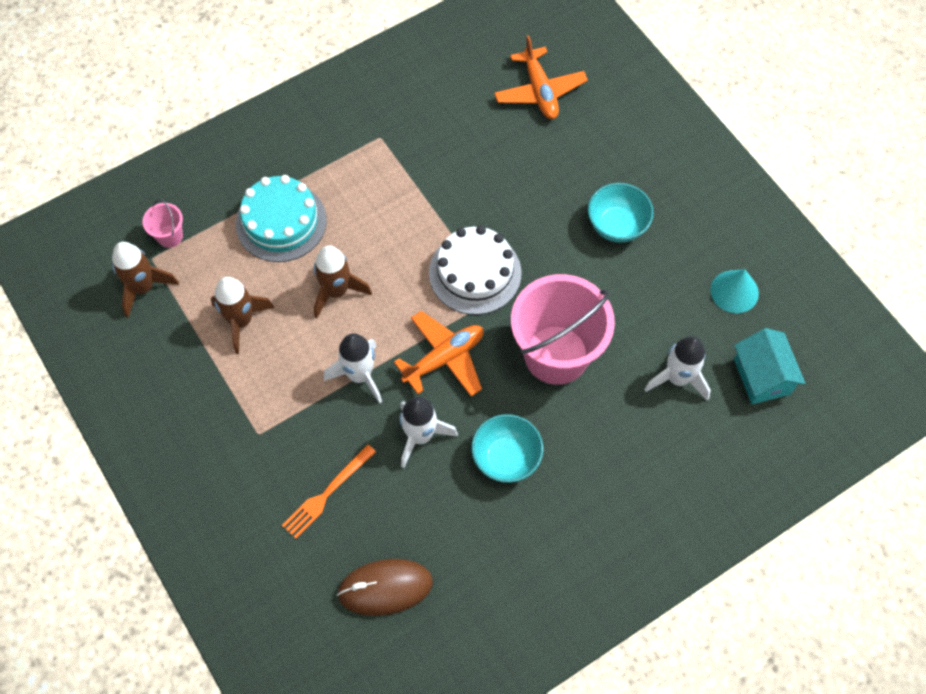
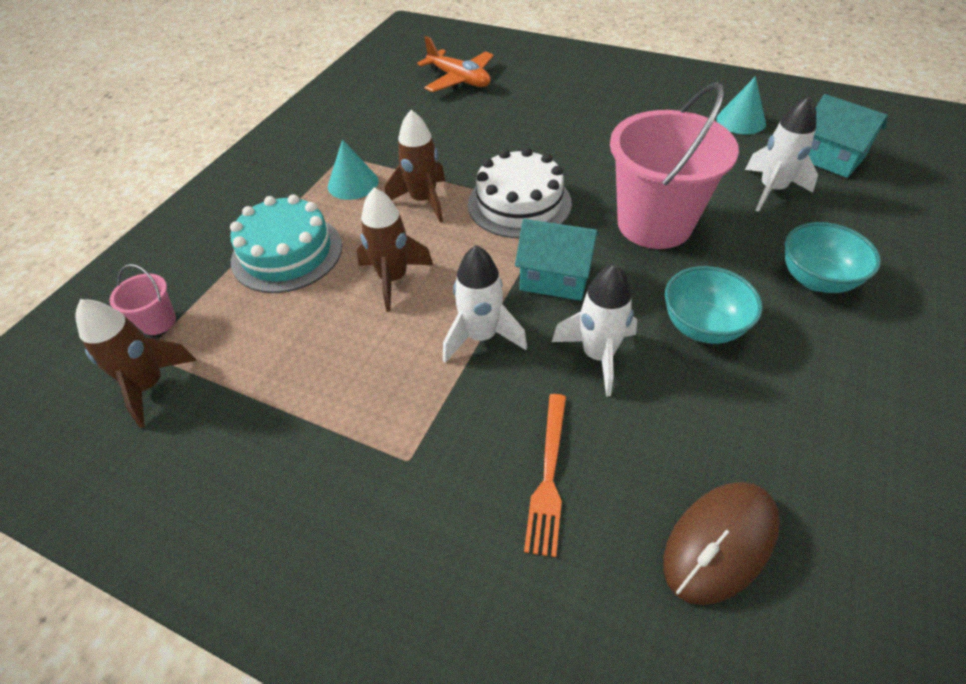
camera: 30 degrees left, 15 degrees down
(241, 321) = (301, 357): brown rocket -> brown rocket (423, 201)
(368, 175) = (353, 183): none -> turquoise cone
(444, 358) = (555, 278): orange plane -> turquoise house
(617, 225) = (606, 124): turquoise bowl -> turquoise bowl (816, 279)

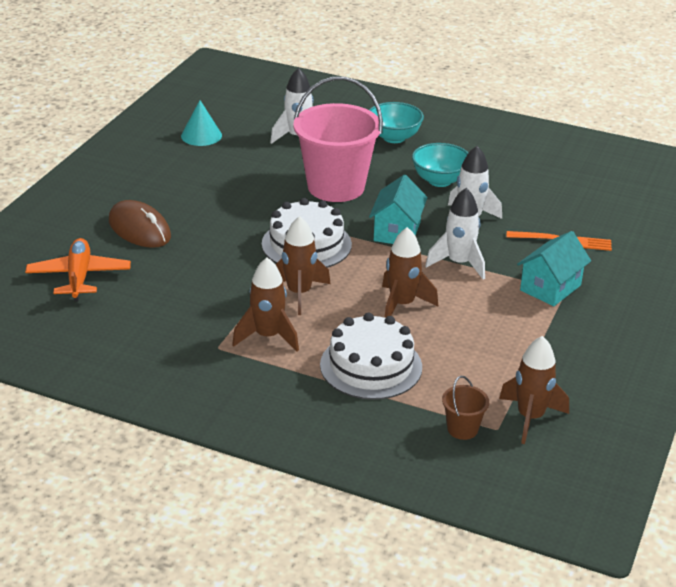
camera: 95 degrees left, 15 degrees down
(158, 322) = (462, 429): pink bucket -> brown bucket
(287, 253) = (371, 366): turquoise cake -> white cake
(353, 183) = (268, 336): turquoise cone -> brown rocket
(459, 80) = (79, 277): orange plane -> orange plane turned 45 degrees counterclockwise
(720, 543) = (588, 194): brown mouse -> brown mouse (139, 229)
(829, 158) = (260, 110): turquoise house -> turquoise house (550, 288)

